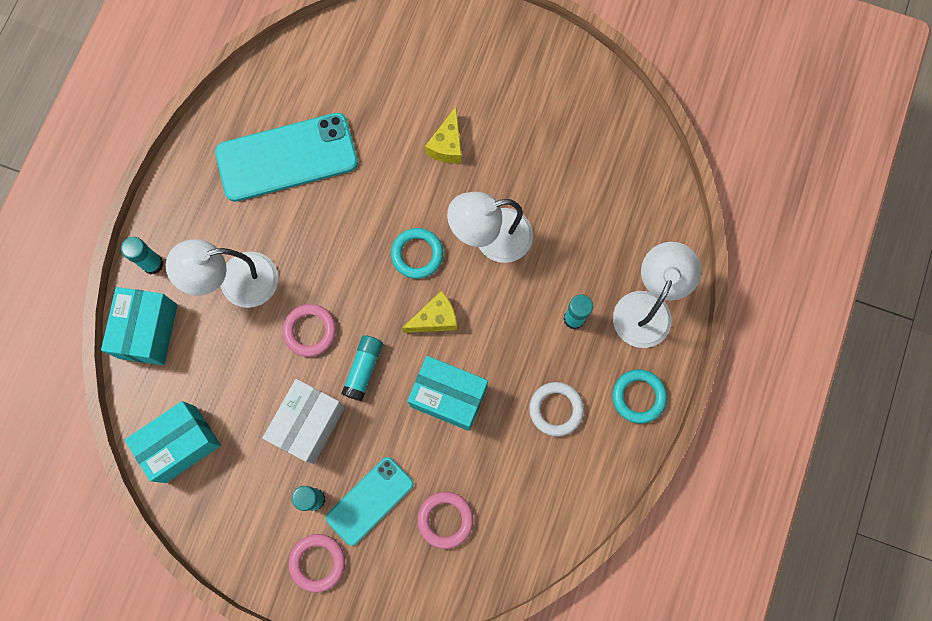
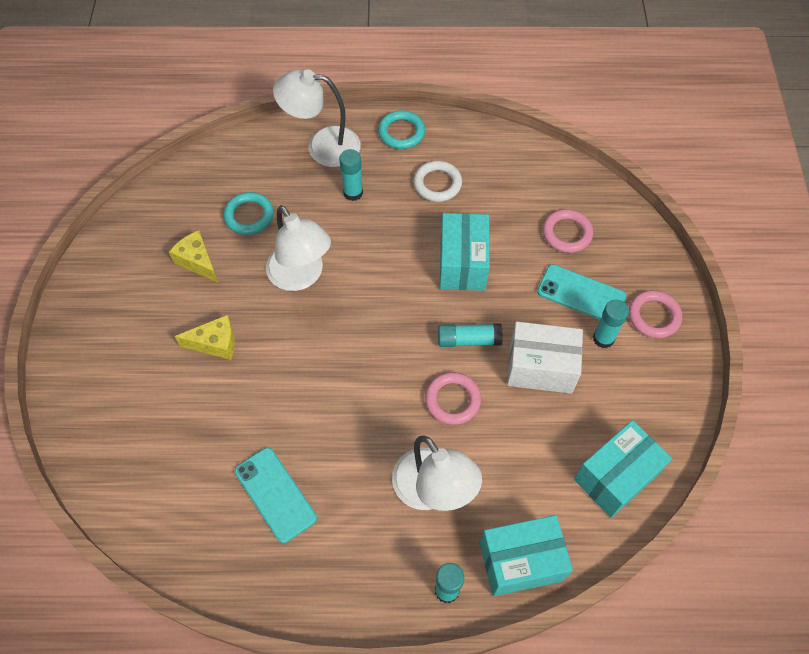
camera: 110 degrees left, 15 degrees down
(181, 444) = (616, 477): turquoise box -> turquoise box turned 75 degrees counterclockwise
(287, 157) = (275, 494): turquoise phone -> turquoise phone, size x0.61
(417, 254) = (339, 332): turquoise ring -> turquoise ring (249, 216)
(435, 319) = (396, 297): yellow cheese -> yellow cheese (197, 261)

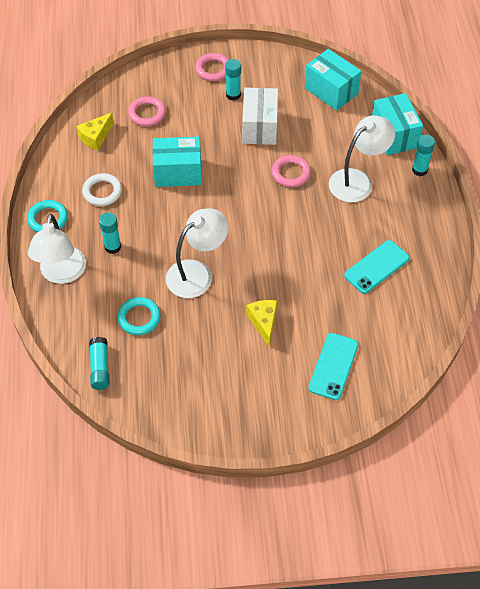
camera: 95 degrees left, 5 degrees down
(197, 261) = (188, 348): yellow cheese -> yellow cheese (96, 137)
(468, 340) = (242, 166): turquoise glue stick -> turquoise glue stick (100, 367)
(581, 294) = (199, 106): turquoise phone -> turquoise phone (333, 366)

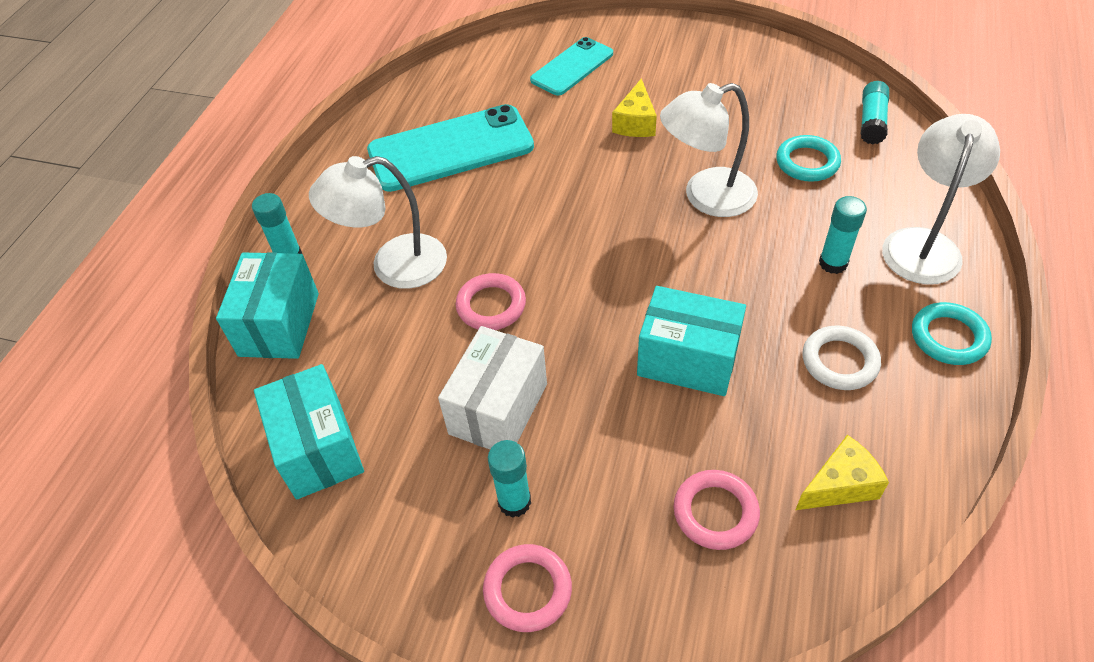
camera: 155 degrees left, 5 degrees down
(376, 267) = (450, 149): turquoise phone -> turquoise phone, size x1.65

